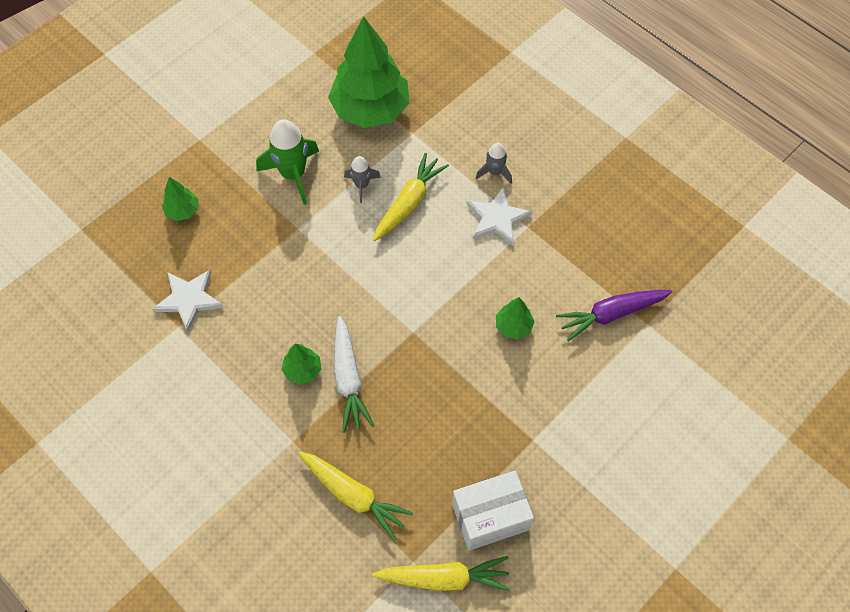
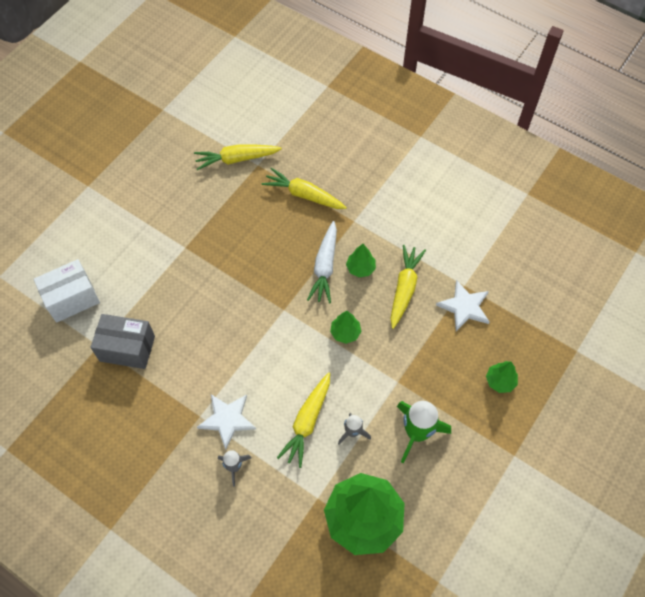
camera: 170 degrees right, 0 degrees up
(254, 334) = (404, 288): none -> yellow carrot
(348, 379) = (325, 267): white carrot -> white carrot turned 150 degrees counterclockwise
(490, 517) = (210, 196): white box -> white box (72, 298)
(513, 326) = (205, 326): green tree -> green tree (345, 332)
(611, 314) = (127, 348): purple carrot -> grey box

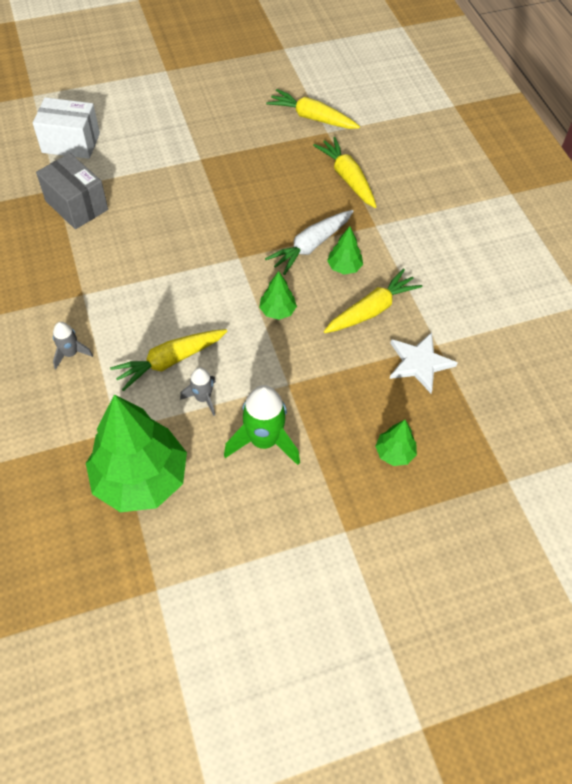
camera: 35 degrees right, 5 degrees down
(227, 419) = (103, 312): white star -> none

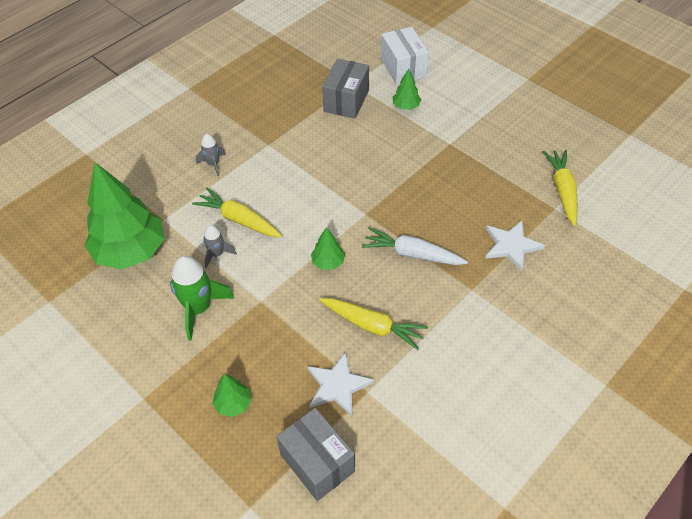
camera: 65 degrees right, 5 degrees down
(344, 267) = (406, 287): green tree -> green tree (406, 106)
(347, 178) = (511, 245): yellow carrot -> white star
(489, 411) = (317, 463): none -> grey box

